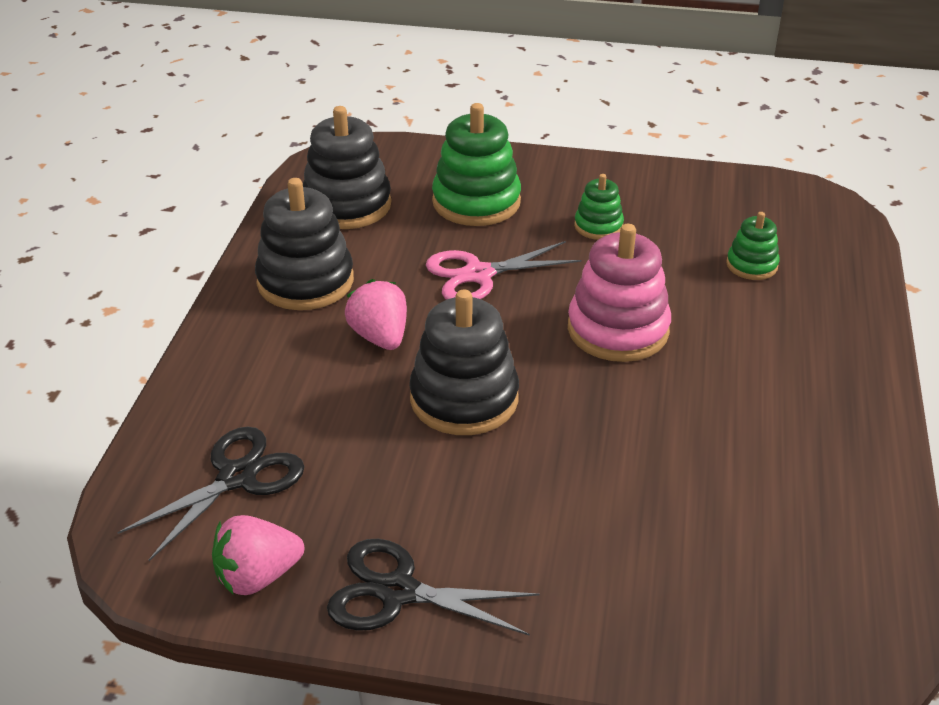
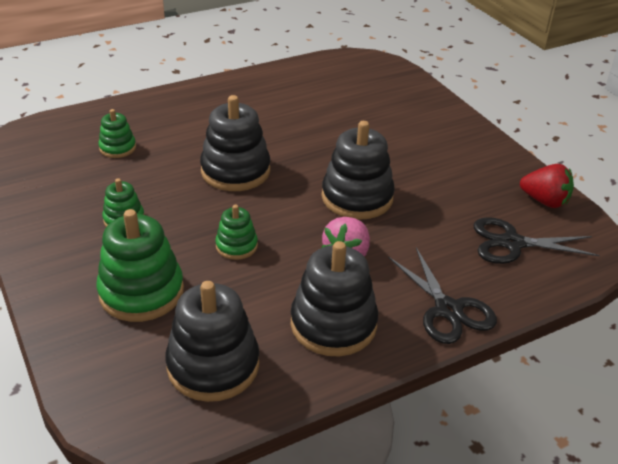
camera: 130 degrees left, 0 degrees up
(257, 576) = (544, 201): pink strawberry -> red strawberry
(398, 592) = (491, 160): black scissors -> black scissors (448, 309)
(478, 274) = (236, 246): pink scissors -> green stacking toy
(618, 330) = (235, 171): pink stacking toy -> black stacking toy

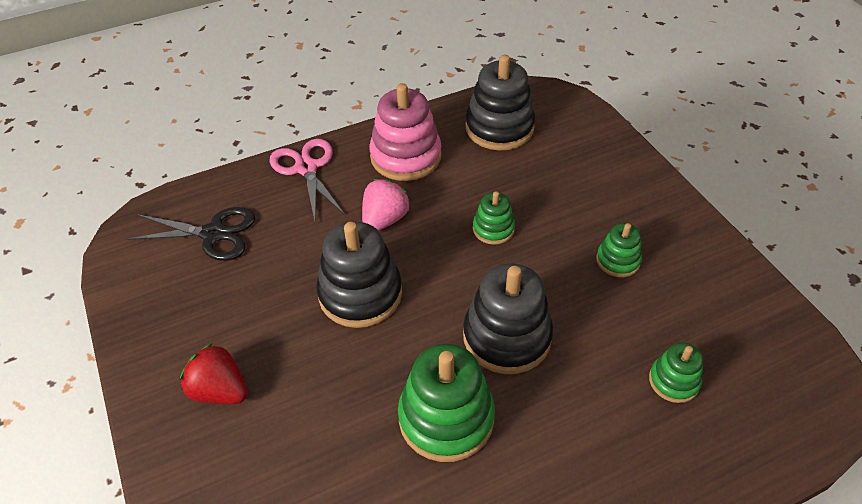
camera: 175 degrees left, 10 degrees up
(141, 292) = (571, 182): green stacking toy -> green stacking toy (446, 418)
(333, 324) = (406, 156): black stacking toy -> pink stacking toy
(448, 309) = (306, 168): black scissors -> pink scissors
(544, 201) = (142, 290): red strawberry -> red strawberry (220, 390)

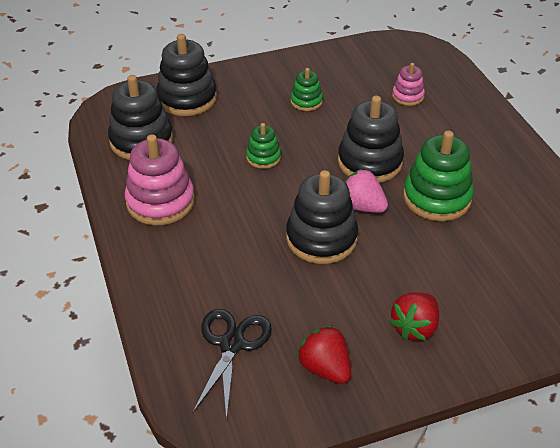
camera: 85 degrees left, 5 degrees down
(175, 309) = (325, 368): none -> red strawberry
(306, 168) = (155, 273): pink scissors -> none
(384, 220) = (239, 220): pink strawberry -> pink strawberry (361, 206)
(585, 151) = (187, 98): none -> black stacking toy
(673, 381) = (407, 96): green stacking toy -> pink stacking toy

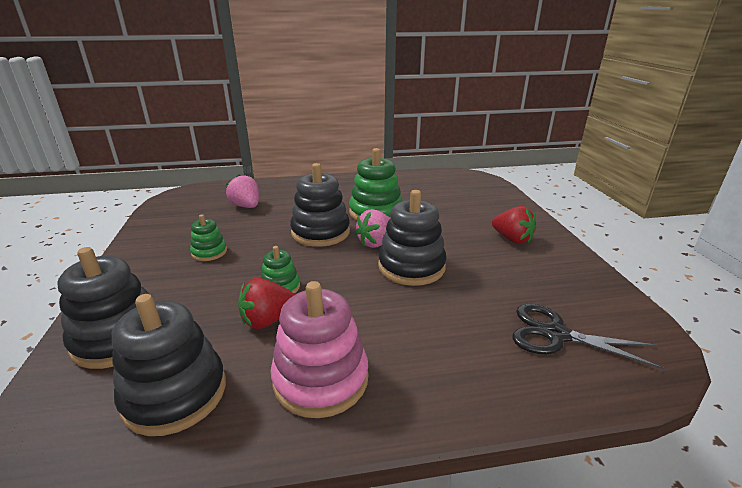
camera: 80 degrees left, 15 degrees down
(325, 368) = (566, 283): red strawberry -> red strawberry (267, 320)
(407, 96) = (246, 206): pink stacking toy -> pink strawberry

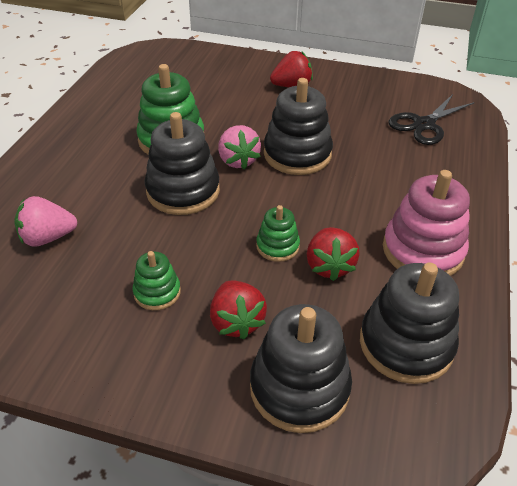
camera: 65 degrees left, 15 degrees up
(187, 290) = (236, 322): none -> red strawberry

